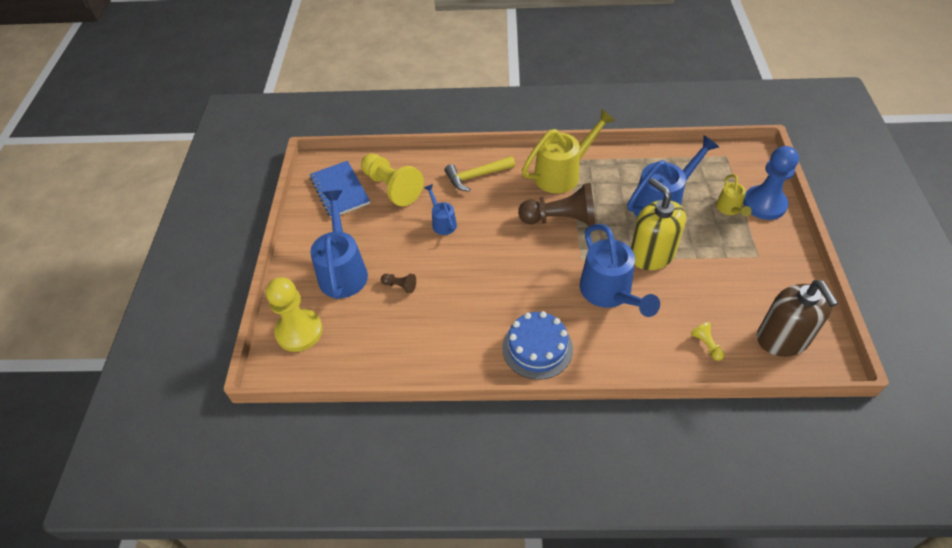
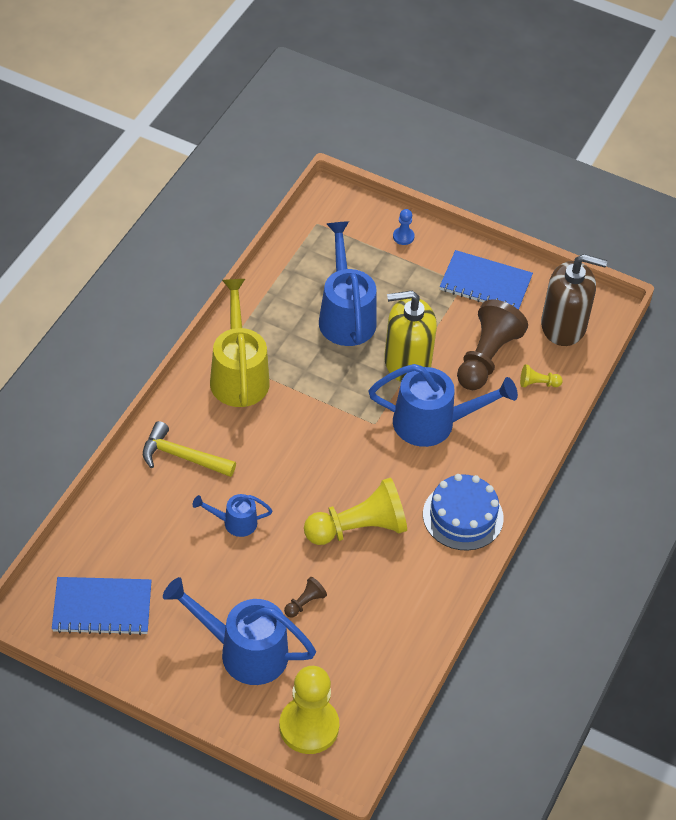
camera: 70 degrees left, 0 degrees up
(392, 187) = (138, 549): yellow pawn -> yellow pawn (358, 528)
(476, 176) = (182, 457): yellow hammer -> yellow hammer turned 105 degrees clockwise
(561, 219) = (307, 411): brown pawn -> brown pawn (486, 358)
(729, 209) = (391, 267): yellow watering can -> none
(764, 204) = (403, 237): blue pawn -> blue pawn, size x0.44
(772, 270) = (485, 284): none -> blue notebook

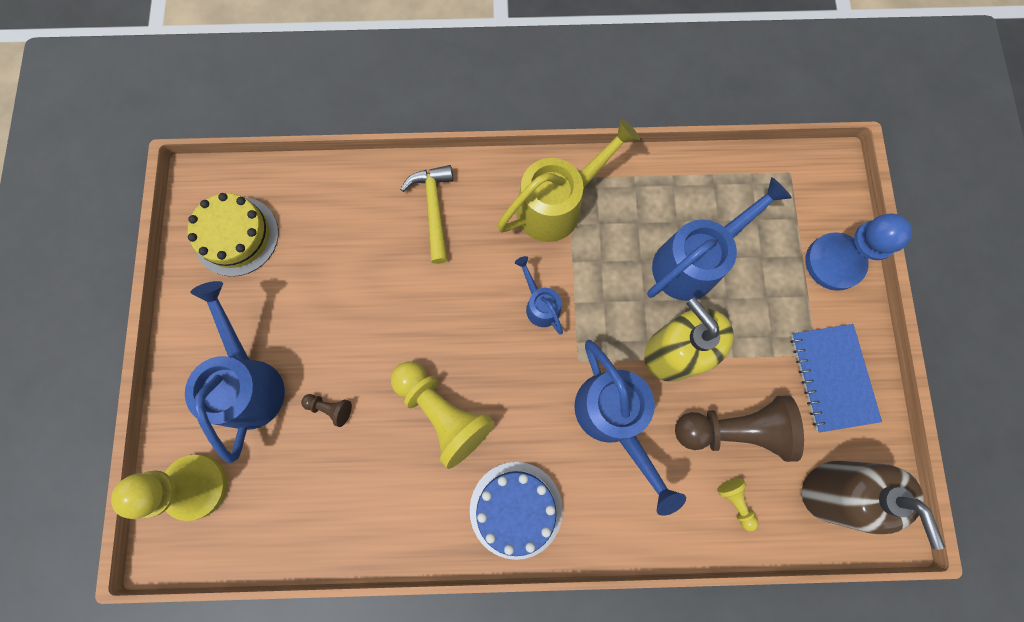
camera: 65 degrees right, 25 degrees up
(102, 608) = (236, 236): blue notebook -> yellow cake
(234, 522) = (386, 295): blue watering can -> blue watering can (540, 304)
(403, 237) = (834, 262): blue pawn -> blue pawn, size x2.29

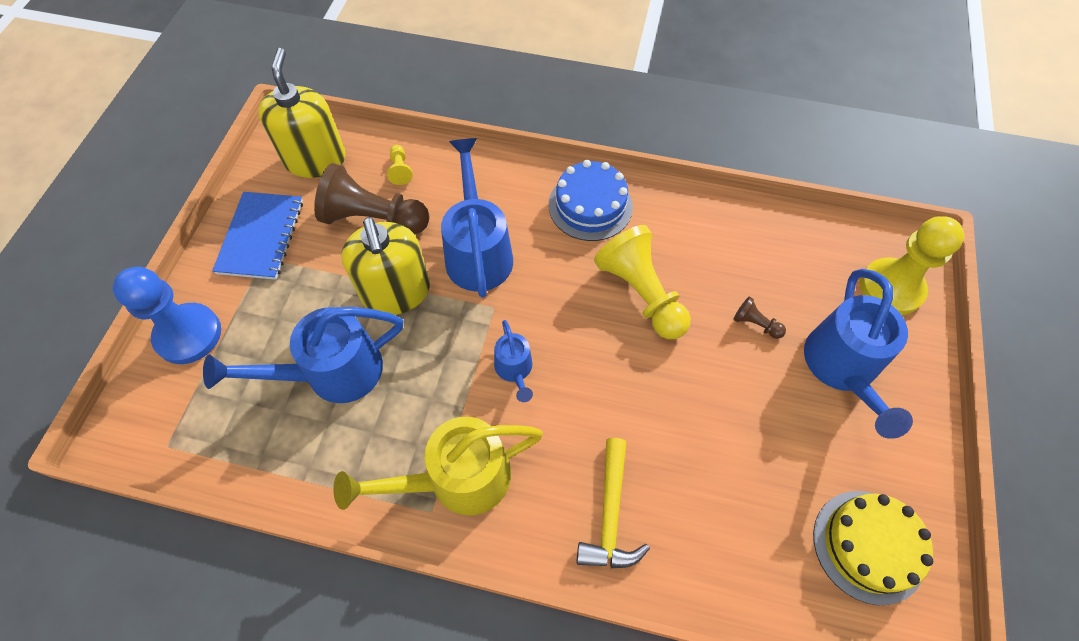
camera: 165 degrees left, 15 degrees down
(833, 491) = (315, 159): brown soap dispenser -> yellow soap dispenser

